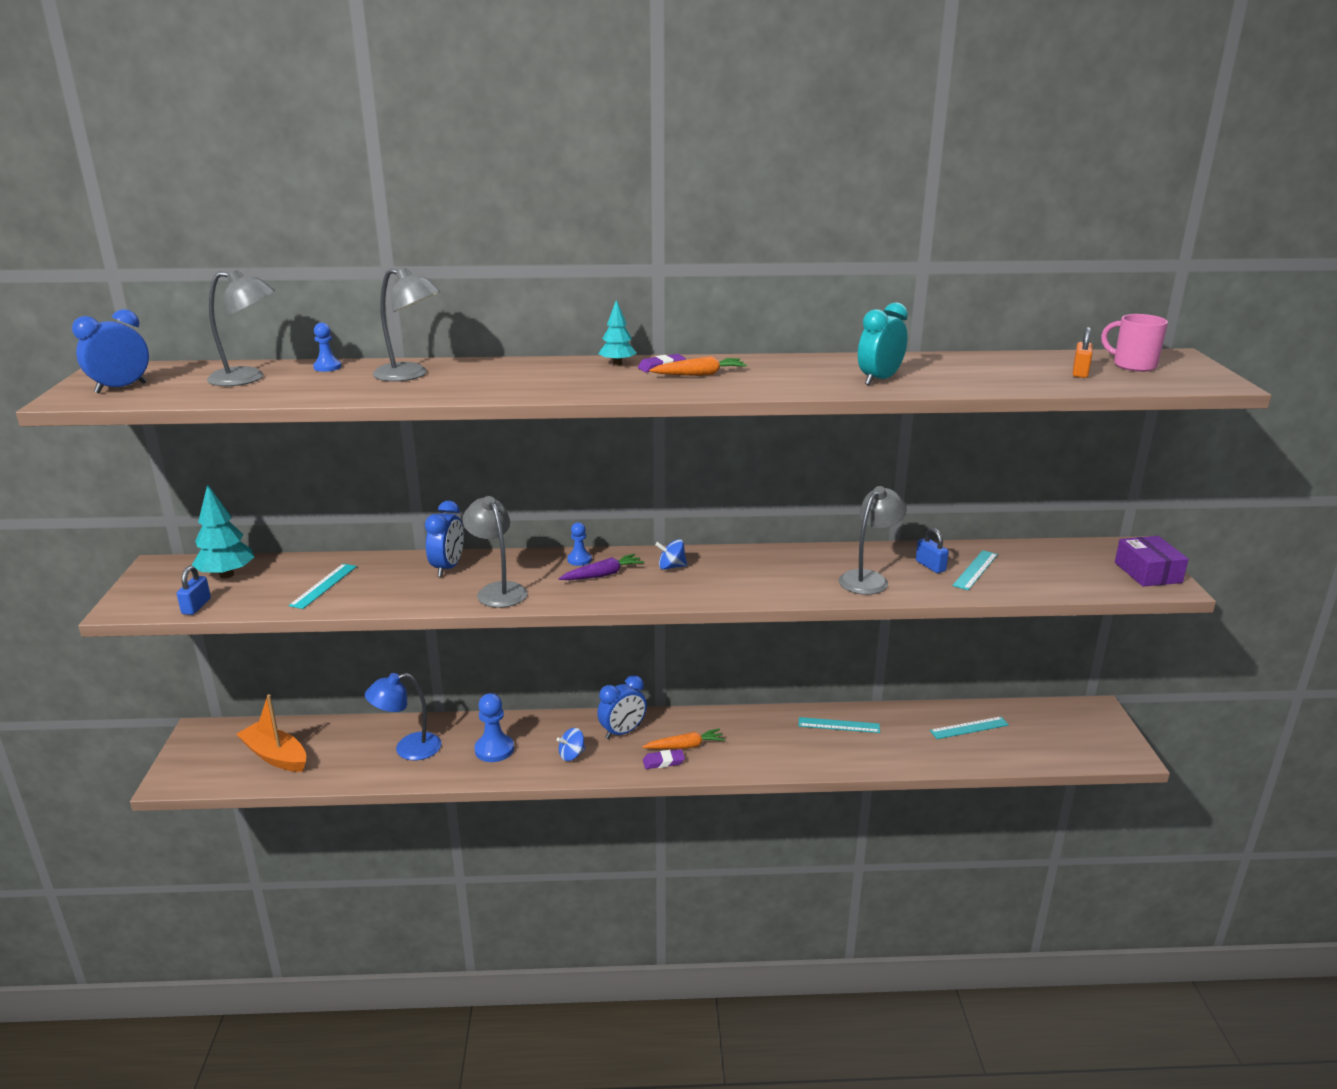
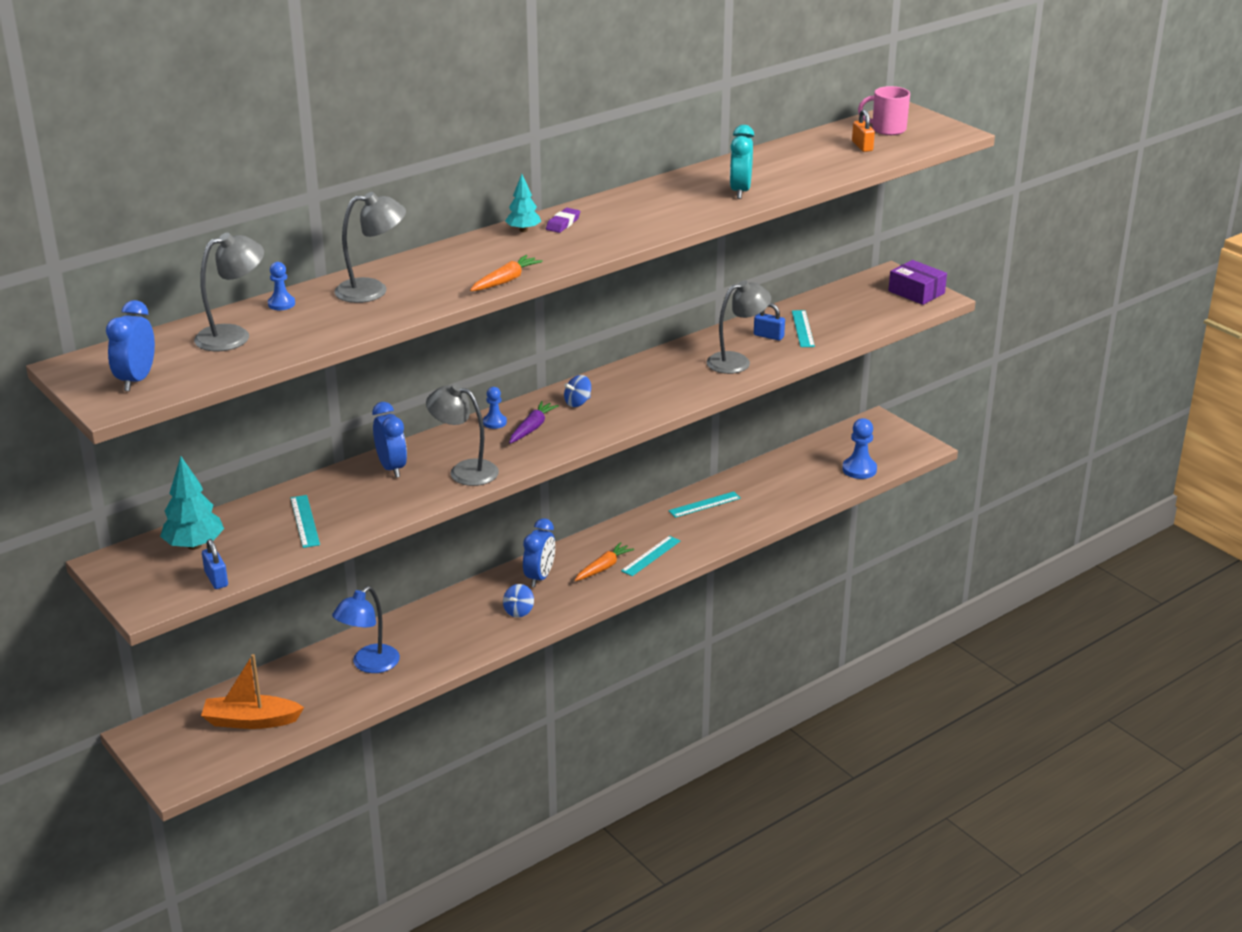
camera: 35 degrees left, 5 degrees up
(494, 749) = (447, 634): blue pawn -> blue pawn (859, 469)
(663, 762) = (599, 586): purple eraser -> none
(699, 375) = (605, 223): orange carrot -> orange carrot (505, 281)
(869, 579) = (737, 361): grey lamp -> grey lamp turned 60 degrees clockwise
(969, 728) = (801, 469): turquoise ruler -> turquoise ruler (651, 556)

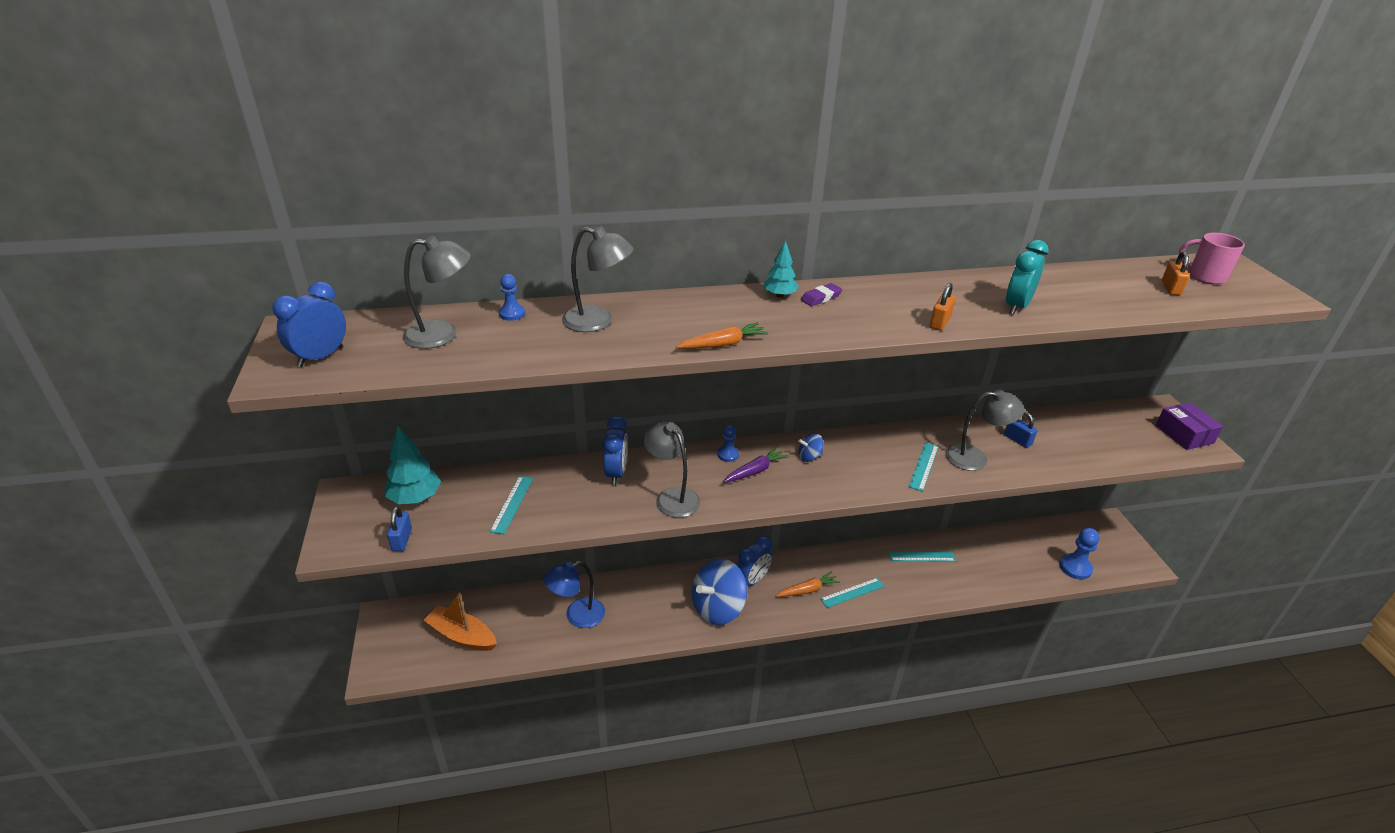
camera: 25 degrees right, 5 degrees up
(519, 611) = (718, 608): blue spinning top -> blue spinning top, size x2.24
(682, 219) = (940, 322): none -> orange padlock
(802, 328) = (1054, 441): turquoise ruler -> turquoise ruler (923, 466)

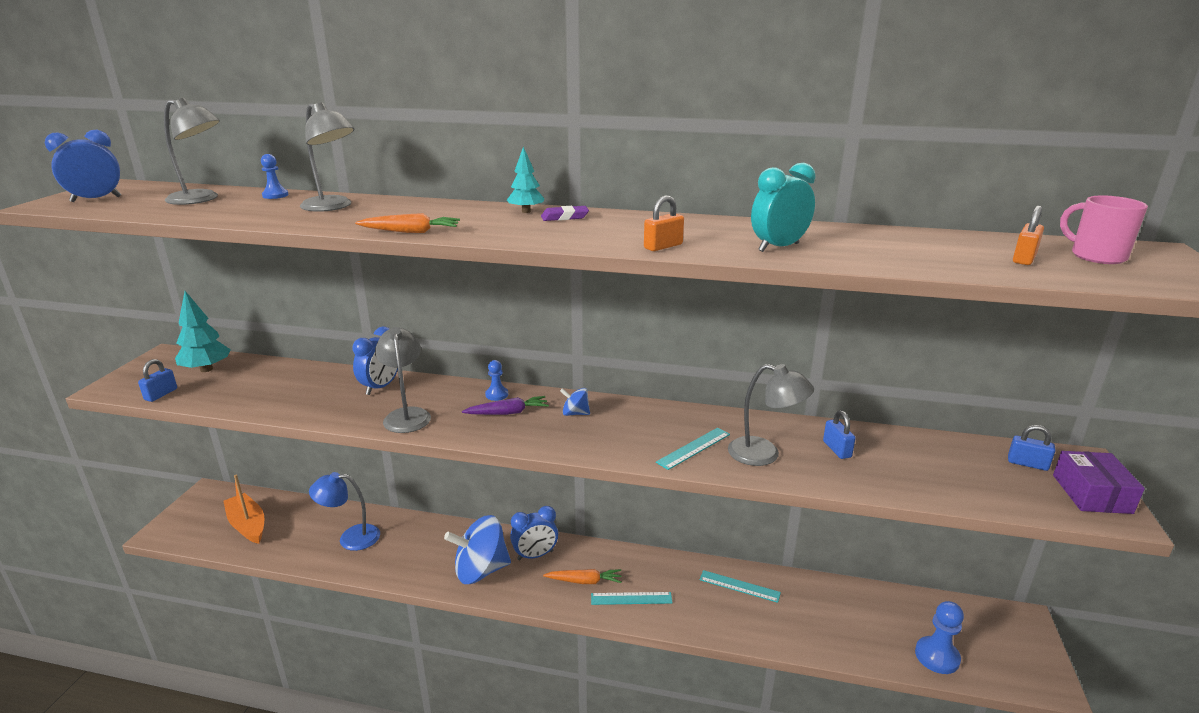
camera: 25 degrees right, 10 degrees down
(512, 504) = (270, 390): turquoise ruler -> none
(1136, 419) = (1027, 464): none -> blue padlock

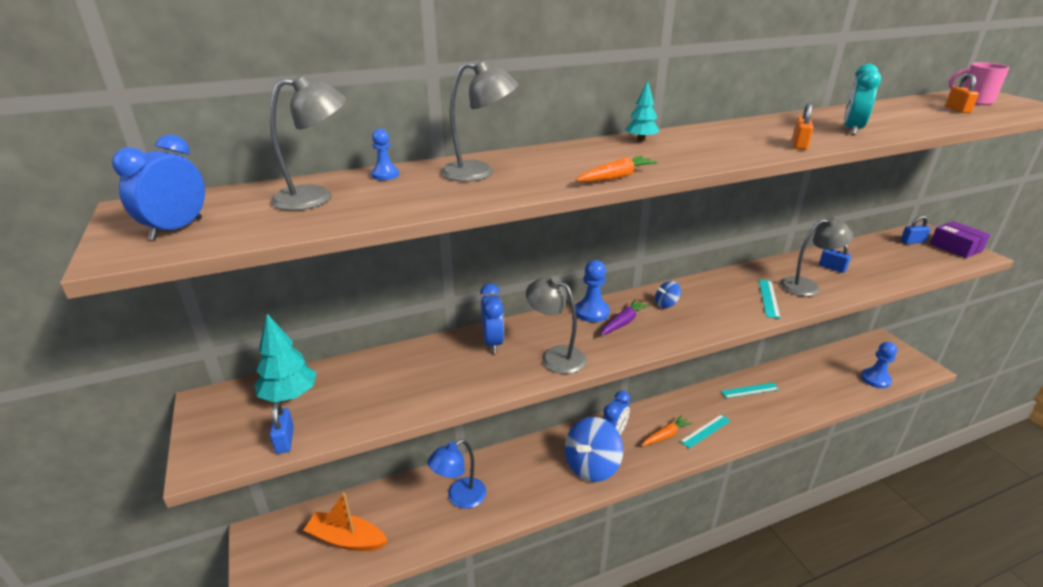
camera: 35 degrees left, 5 degrees up
(497, 395) = (592, 312): blue pawn -> blue pawn, size x1.68
(564, 217) = (679, 138): purple eraser -> none

